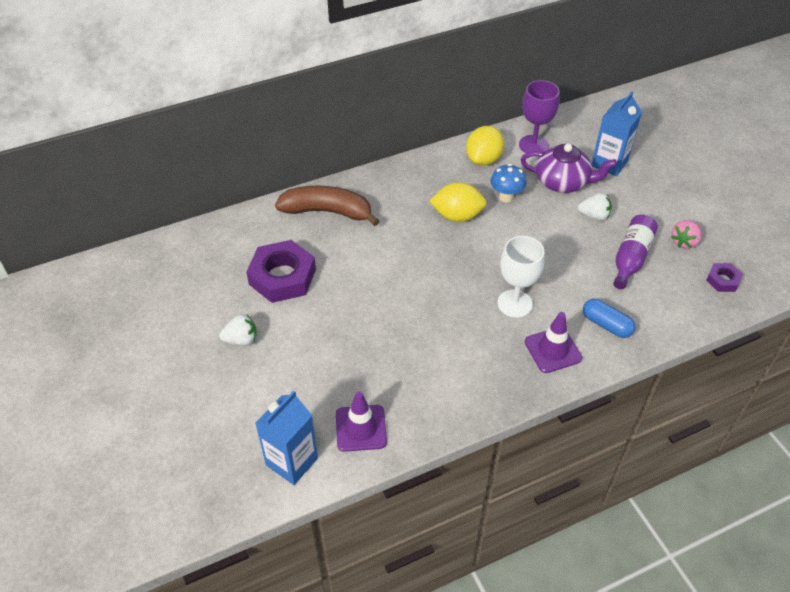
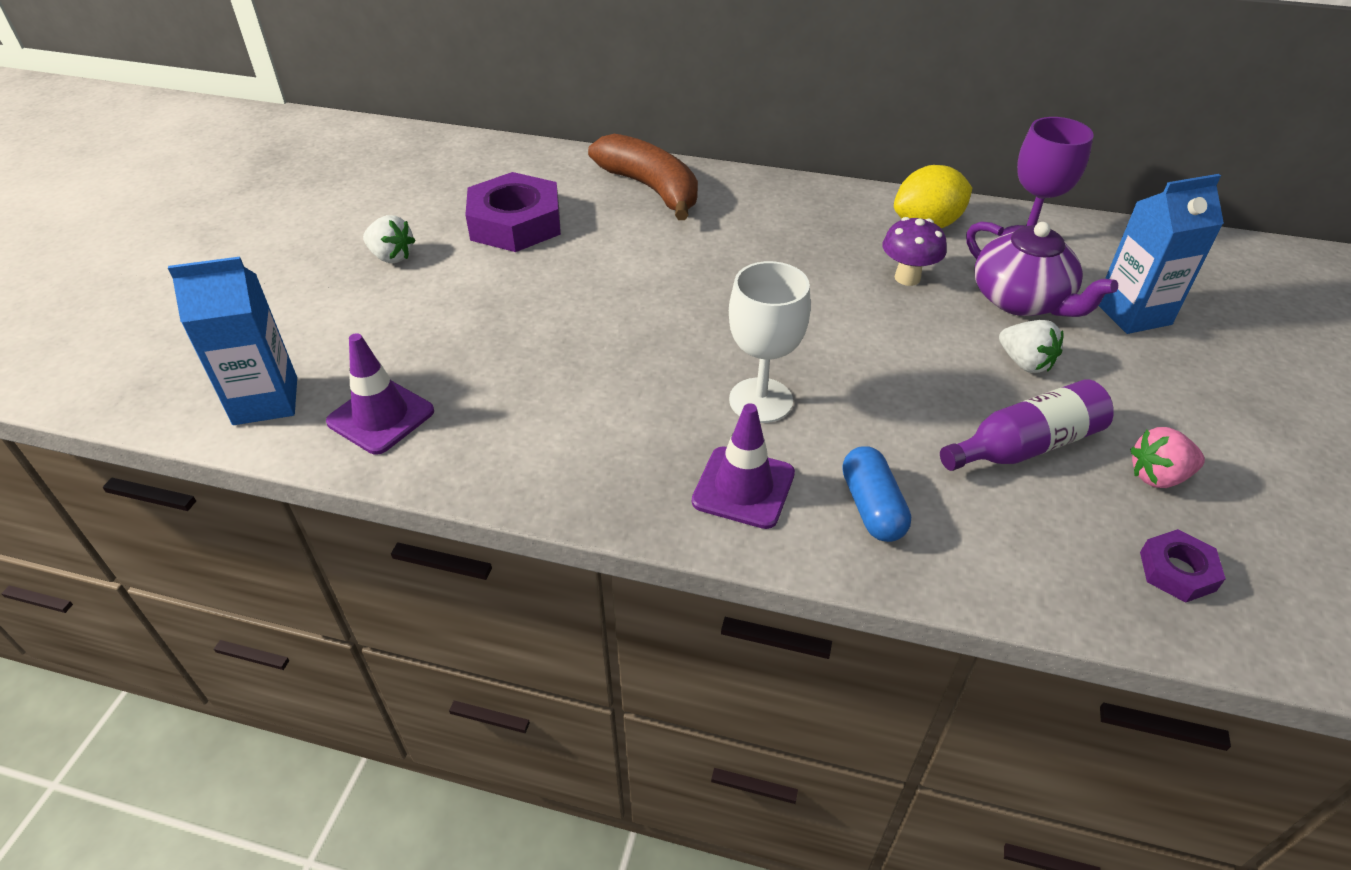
camera: 40 degrees right, 5 degrees down
(457, 216) = (809, 266): yellow lemon -> none
(506, 197) = (907, 278): blue mushroom -> purple mushroom

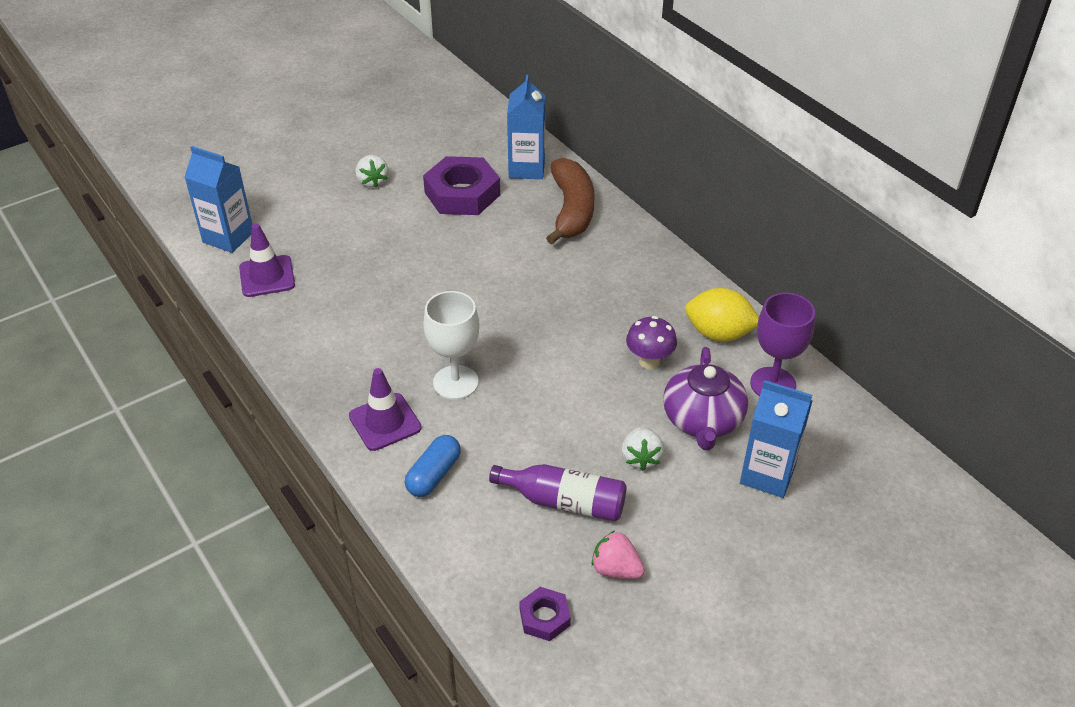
camera: 40 degrees right, 0 degrees up
(554, 173) = (526, 168): none -> blue carton

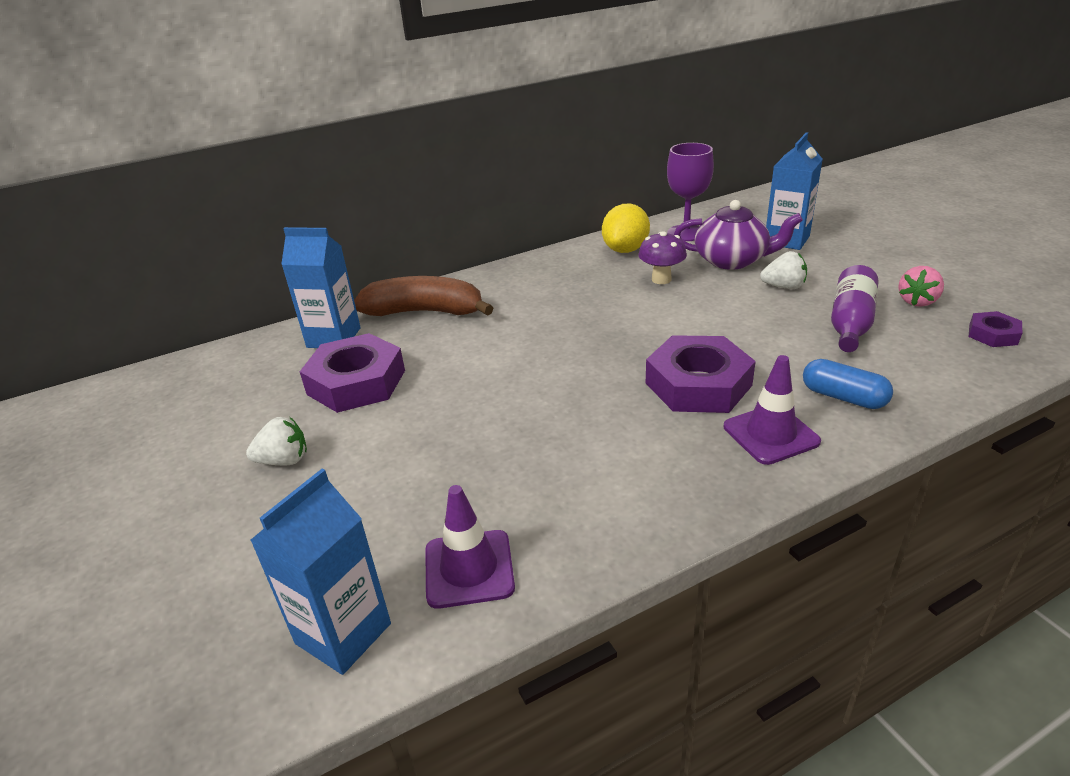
camera: 80 degrees left, 10 degrees down
(455, 382) = (698, 384): white goblet -> purple nut

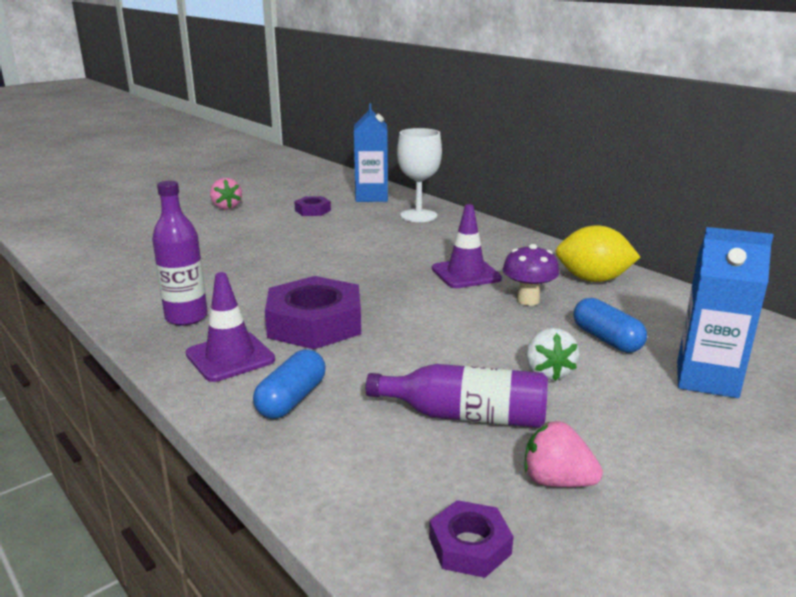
camera: 75 degrees right, 10 degrees down
(284, 460) = (226, 207): white strawberry -> pink strawberry
(343, 633) = (75, 240): blue carton -> none
(356, 382) = (313, 210): purple nut -> purple nut, size x0.50
(425, 312) = (418, 216): brown banana -> white goblet
(469, 569) = (110, 261): purple traffic cone -> purple traffic cone (466, 274)
(677, 471) = (186, 317): none -> purple bottle
(686, 233) = (669, 310): purple goblet -> none
(732, 260) = (606, 339): purple teapot -> blue capsule

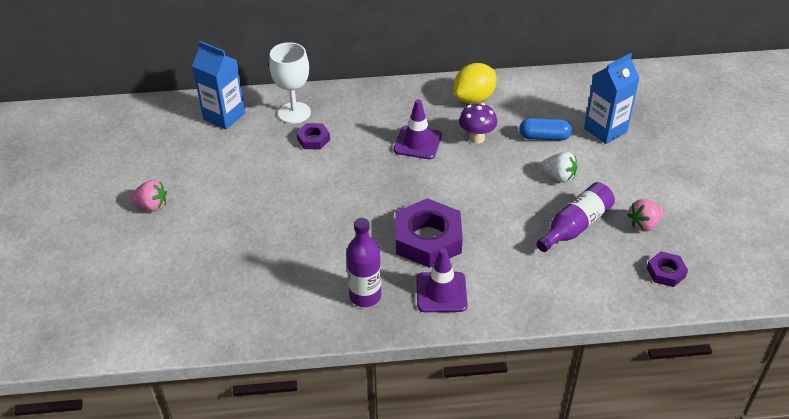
camera: 55 degrees left, 20 degrees up
(291, 399) = (511, 283): blue capsule -> none
(313, 210) = (219, 160): purple nut -> purple nut (313, 139)

